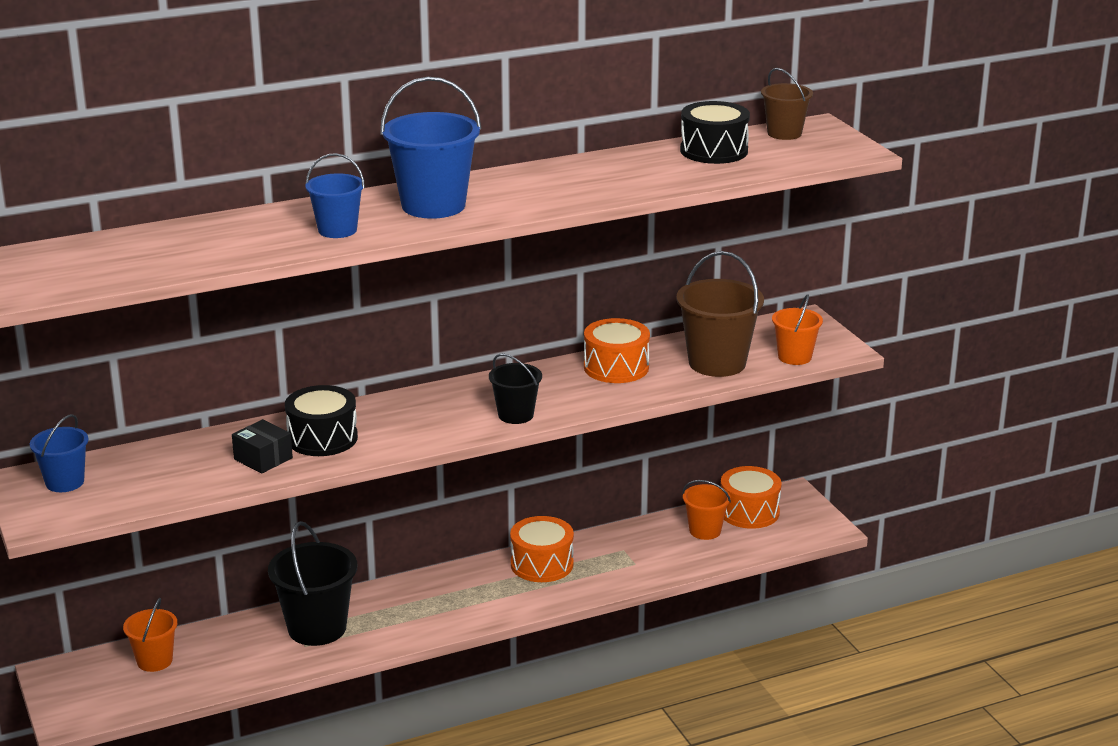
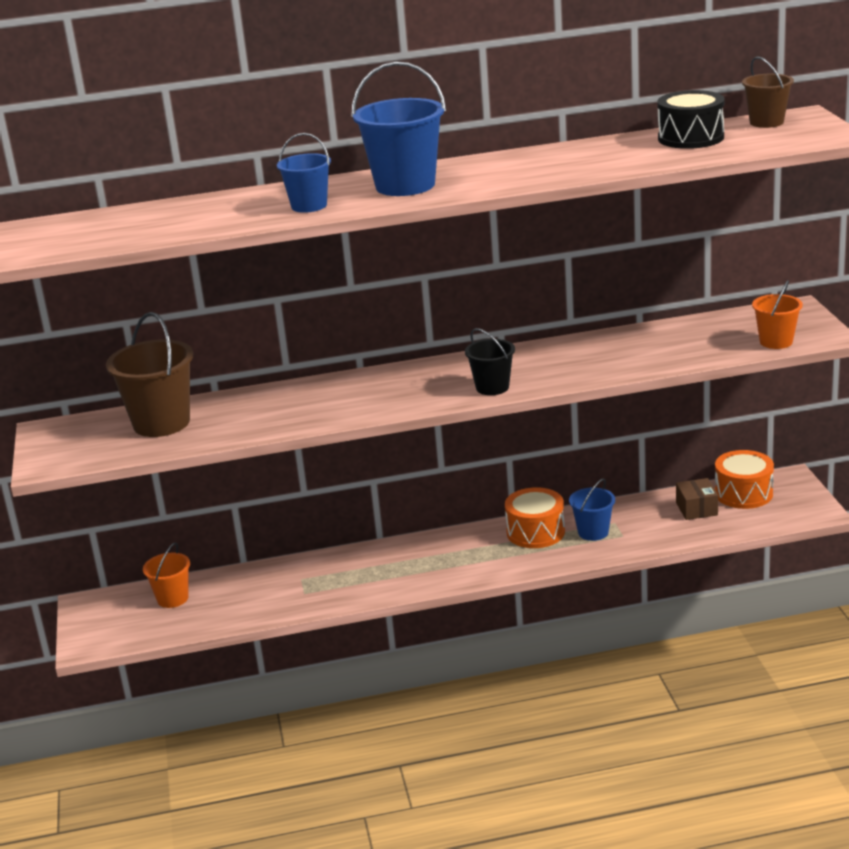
camera: 15 degrees right, 0 degrees up
(65, 482) = (79, 433): blue bucket -> blue bucket (593, 532)
(263, 458) = (253, 419): black box -> none
(317, 628) = (319, 578): black bucket -> none
(322, 438) = (311, 403): black drum -> none
(616, 367) = (600, 348): orange drum -> none
(705, 531) = (696, 509): orange bucket -> brown box
(717, 363) = (698, 346): brown bucket -> brown bucket (161, 423)

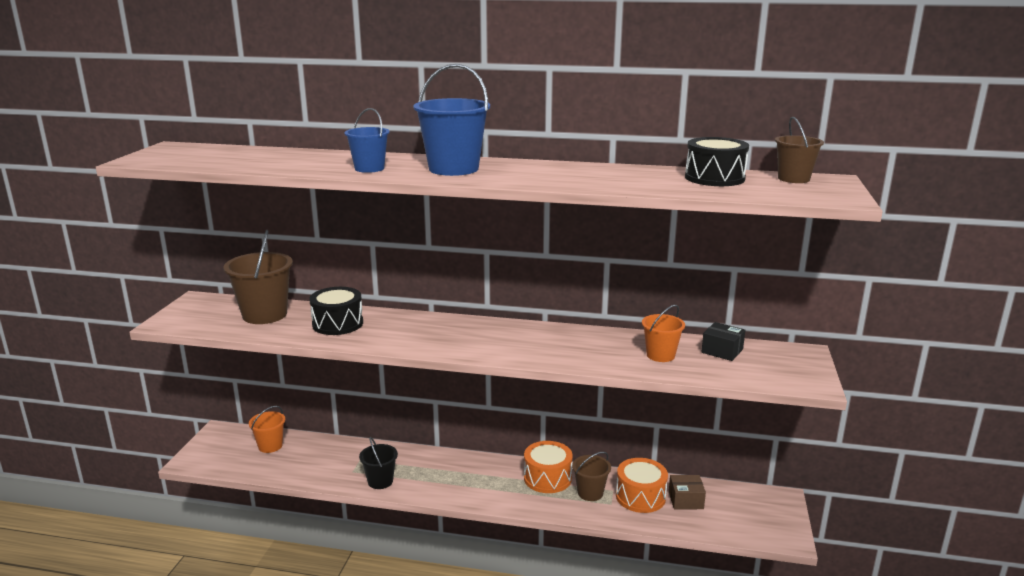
camera: 20 degrees right, 5 degrees down
(266, 409) = (338, 324): none -> black drum
(492, 387) = (504, 351): black bucket -> black bucket (380, 481)
(593, 532) = (590, 493): blue bucket -> brown bucket
(696, 509) = (685, 500): brown box -> brown box turned 75 degrees clockwise
(715, 327) = (722, 351): none -> black box
(743, 493) = (733, 499): orange drum -> orange drum (640, 496)
(776, 342) = (764, 377): orange bucket -> orange bucket (660, 355)

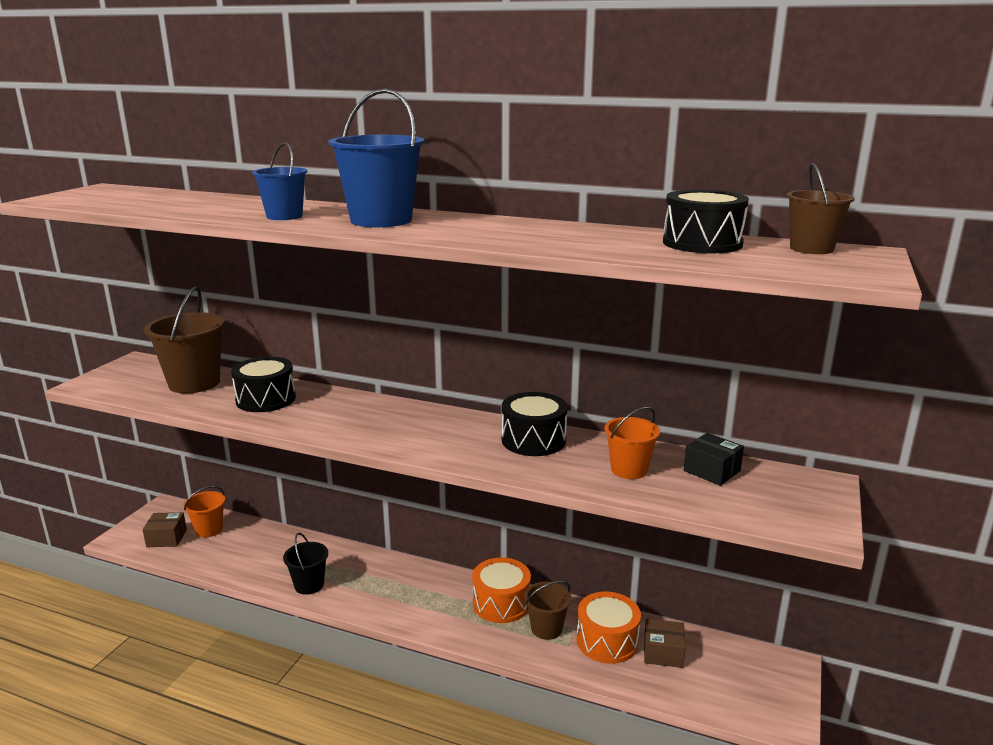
camera: 10 degrees right, 0 degrees up
(234, 457) = (166, 538): none -> brown box
(578, 339) = (533, 440): none -> black drum

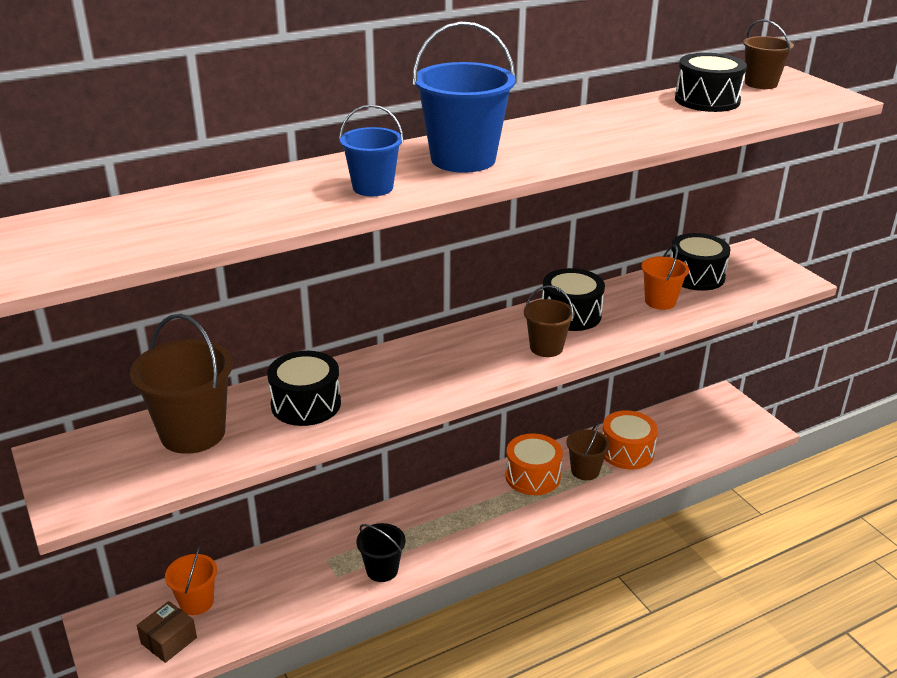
camera: 50 degrees left, 10 degrees up
(463, 448) = (546, 348): none -> brown bucket
(663, 652) = (662, 436): brown box -> none
(711, 471) = (696, 276): black box -> black drum

